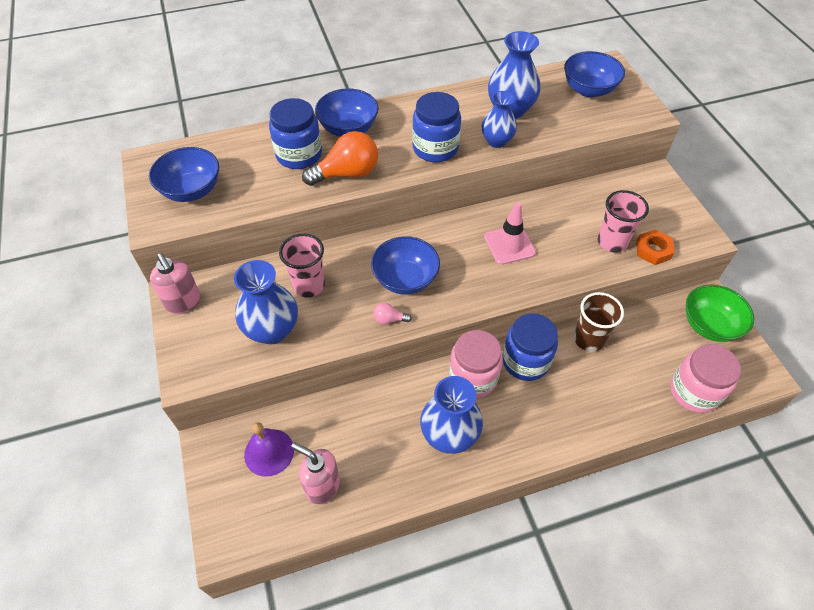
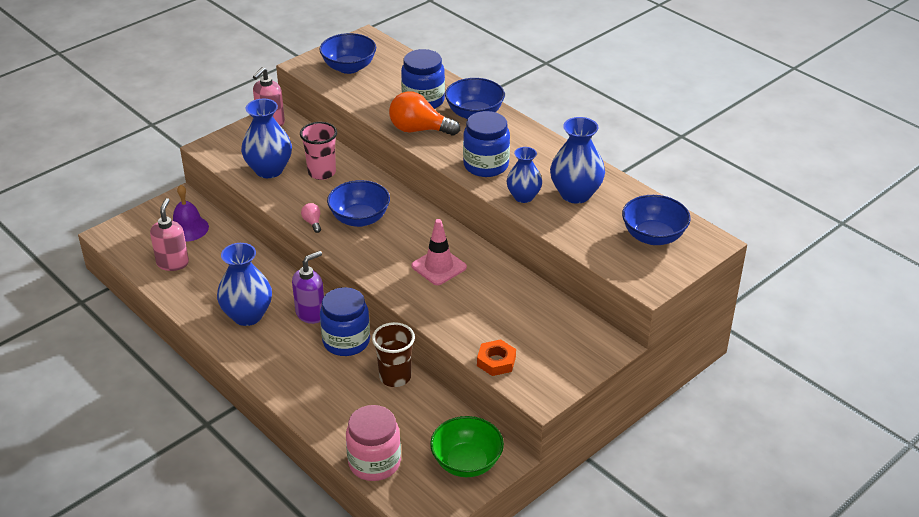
camera: 65 degrees right, 15 degrees down
(347, 173) = (419, 130): orange light bulb -> orange light bulb turned 150 degrees clockwise
(473, 377) = (311, 314): pink jar -> purple soap dispenser
(612, 242) = (488, 331): pink cup -> none

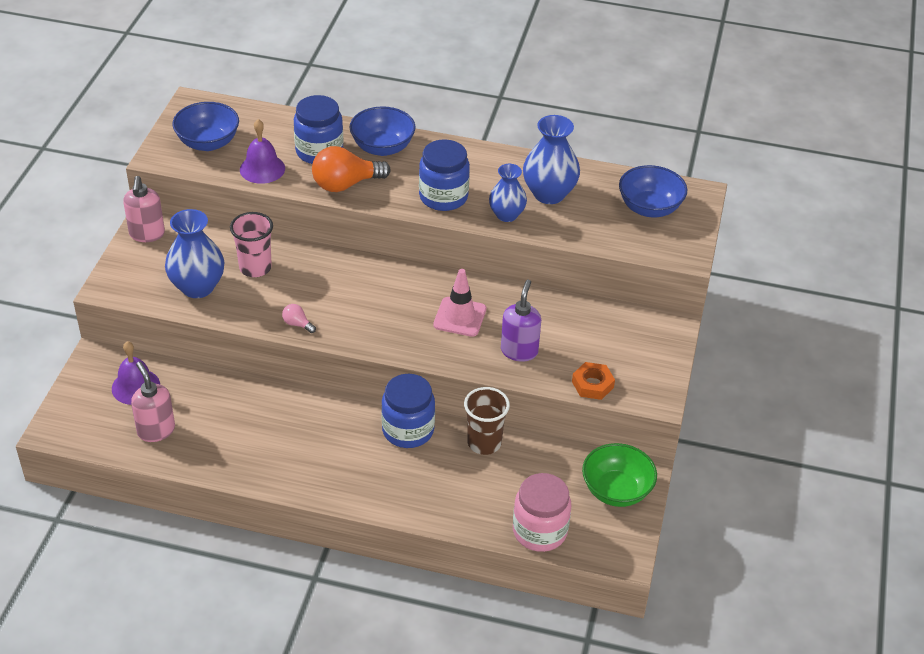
camera: 35 degrees left, 5 degrees up
(247, 315) = (288, 449): blue vase -> none
(311, 314) = (348, 419): purple soap dispenser -> purple soap dispenser (519, 351)
(359, 219) = (340, 301): blue bowl -> none
(369, 98) = (262, 169): none -> purple bell

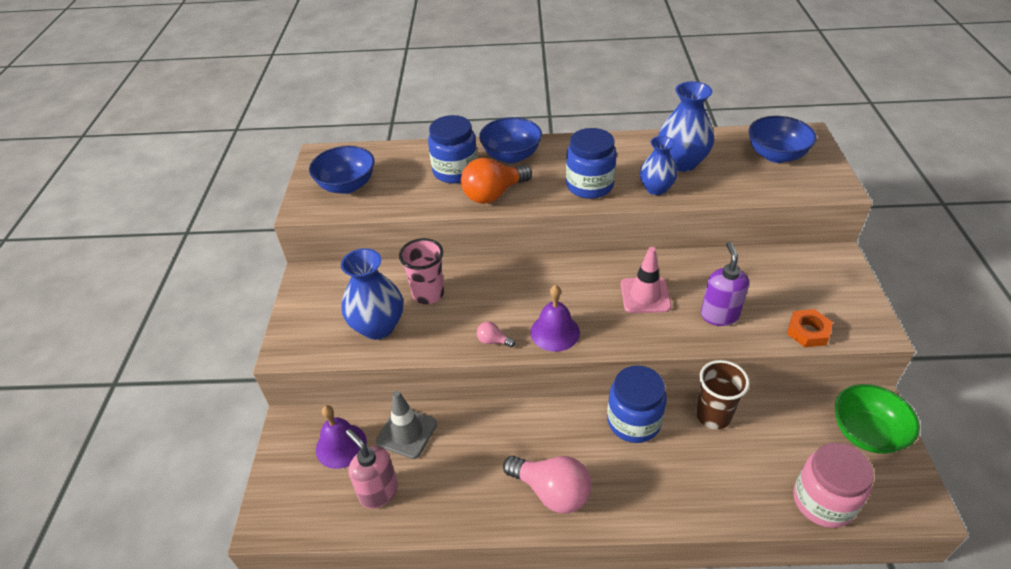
camera: 10 degrees left, 0 degrees up
(147, 234) = (310, 286): pink soap dispenser -> none
(198, 390) = (406, 432): none -> grey traffic cone
(262, 169) = (408, 197): purple bell -> purple bell (555, 332)
(306, 467) = (552, 492): none -> pink light bulb

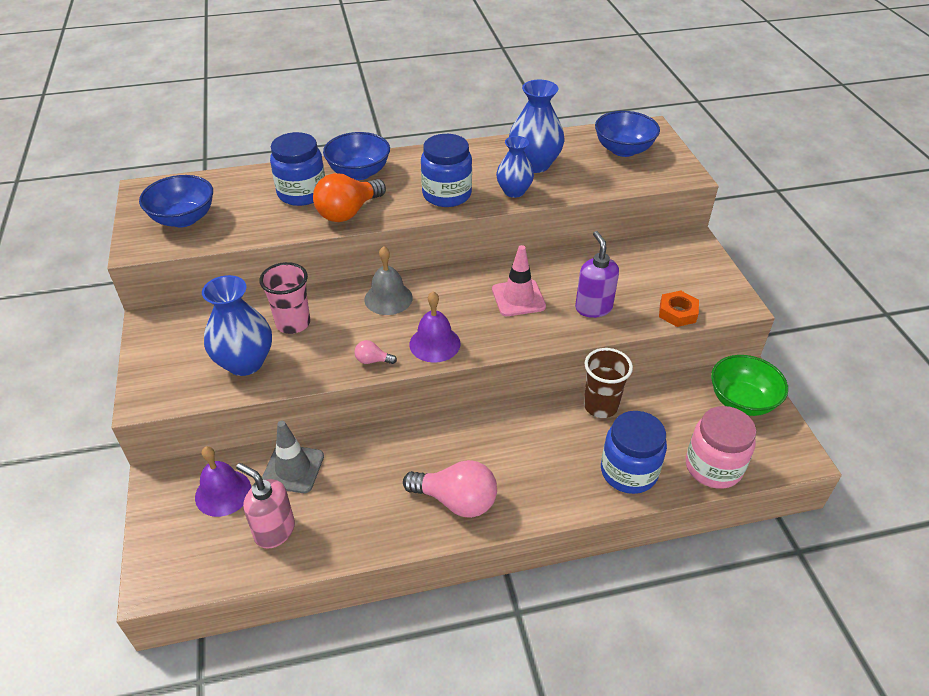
camera: 15 degrees left, 0 degrees up
(519, 280) = (388, 298): none -> grey bell
(633, 421) = (525, 423): blue jar -> blue jar (628, 472)

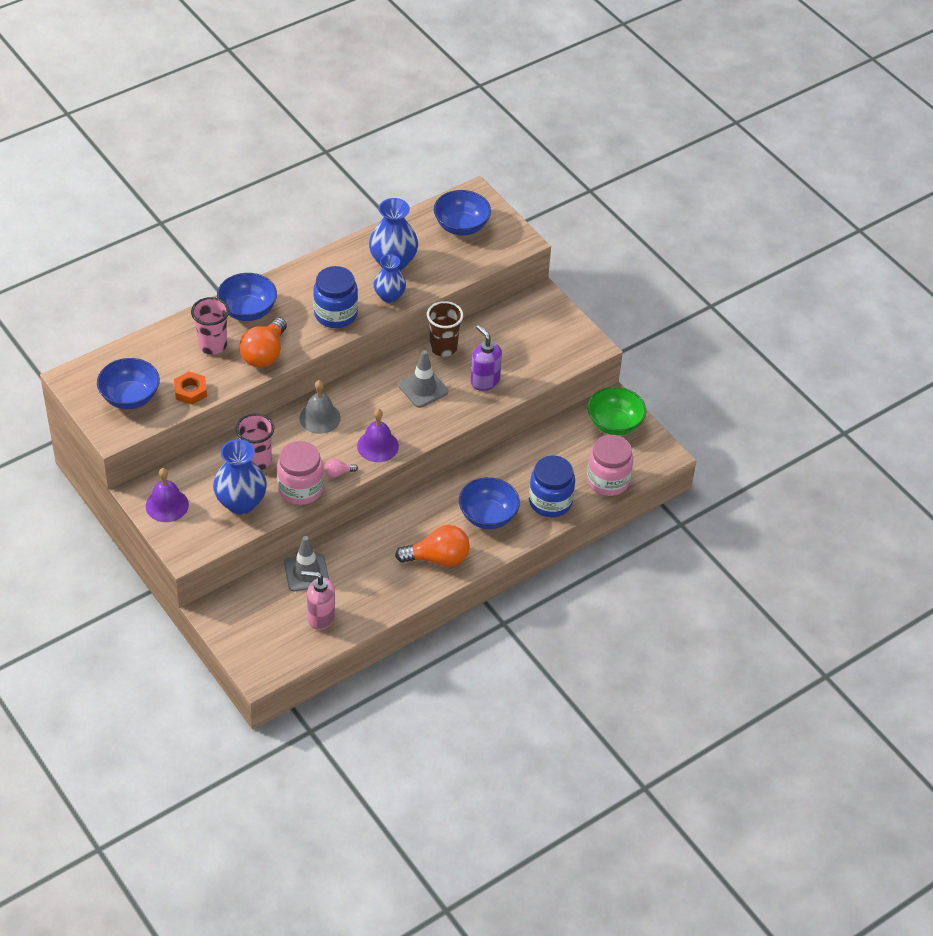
camera: 25 degrees left, 5 degrees up
(223, 493) = (265, 604): purple bell -> purple bell (167, 505)
(302, 193) = (212, 345): blue jar -> pink cup
(320, 366) = (300, 489): none -> pink jar
(456, 501) = (438, 558): pink light bulb -> orange light bulb
(518, 298) = (423, 388): pink traffic cone -> grey traffic cone
(542, 466) = (488, 516): none -> blue bowl
(600, 406) = (512, 458): brown cup -> brown cup (443, 347)
(677, 312) = (550, 367): orange nut -> orange nut (190, 391)

